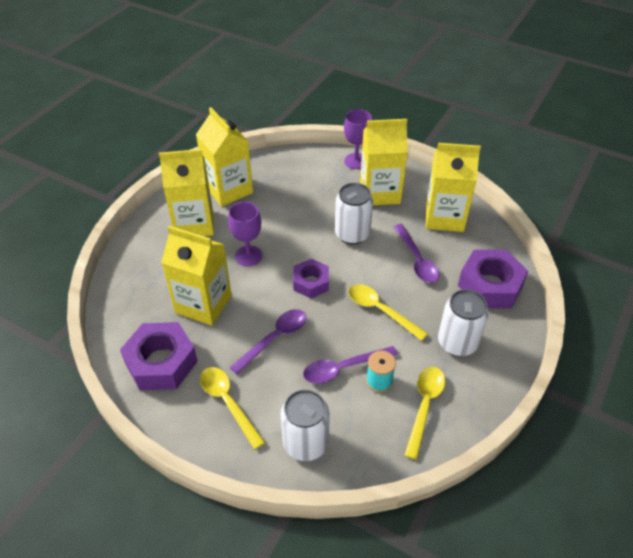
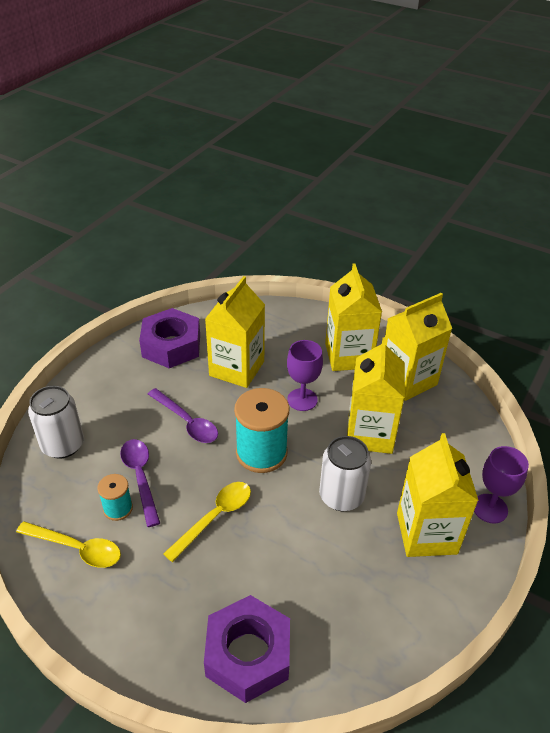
camera: 90 degrees right, 5 degrees down
(228, 403) = (119, 390): yellow spoon -> none
(311, 282) = (261, 453): purple nut -> turquoise spool
(417, 260) = (297, 565): purple spoon -> none
(444, 217) = (384, 612): yellow carton -> yellow carton (370, 434)
(457, 343) = (156, 595): white can -> none

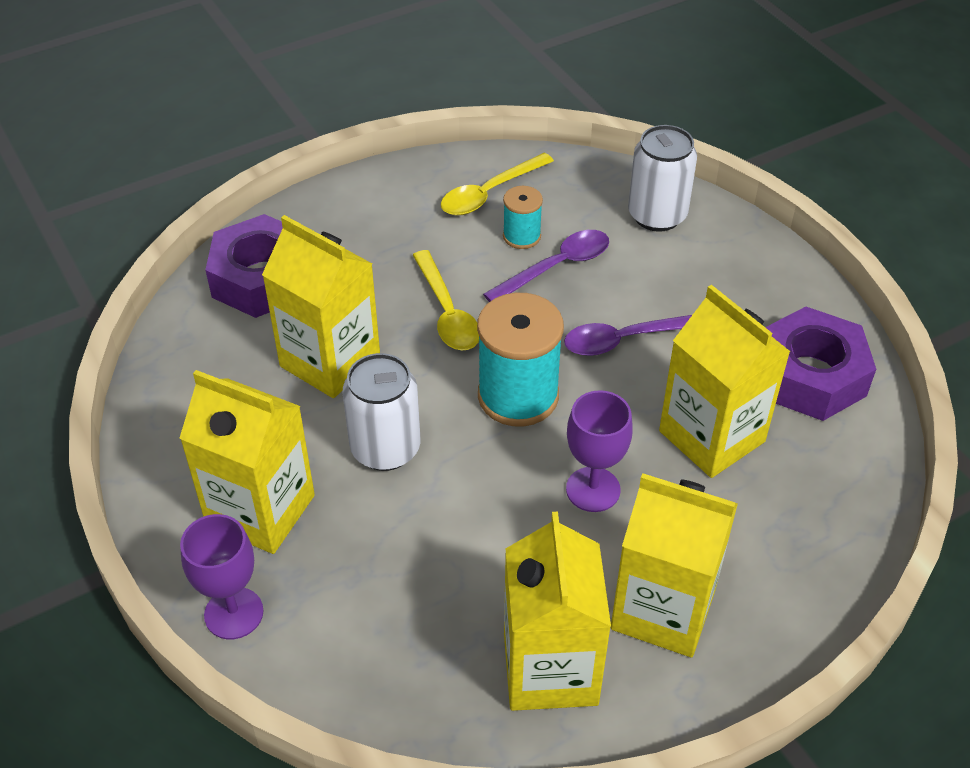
camera: 120 degrees right, 5 degrees up
(140, 477) = (556, 267): purple spoon -> purple spoon turned 45 degrees counterclockwise
(370, 434) = (468, 541): yellow carton -> yellow carton (330, 361)

